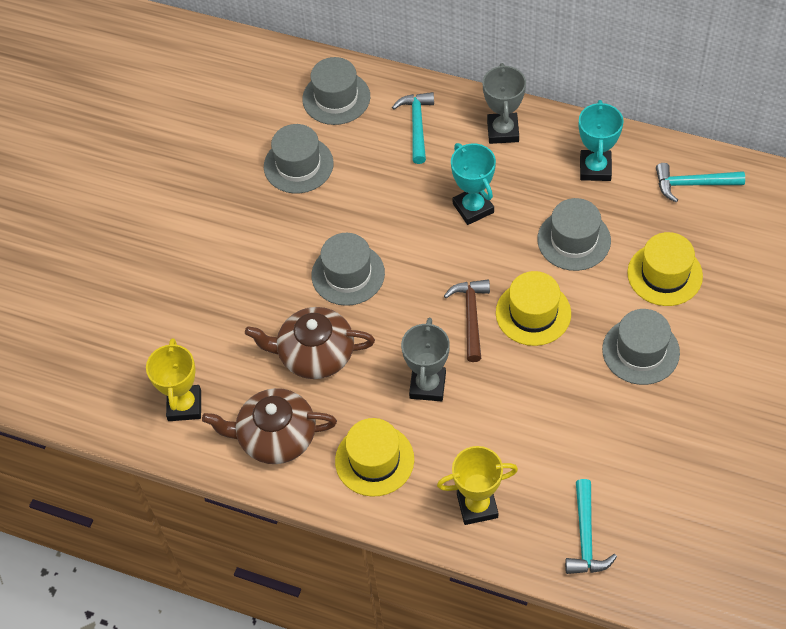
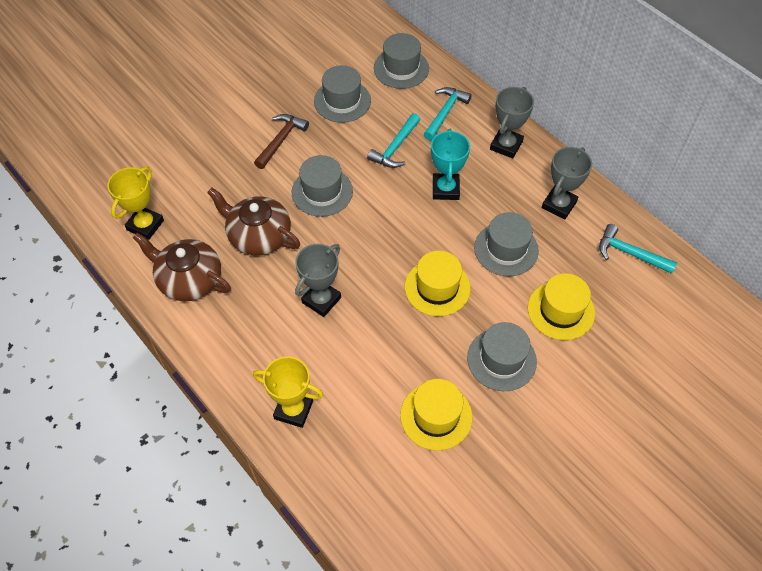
camera: 25 degrees right, 0 degrees up
(374, 460) = (244, 334): yellow hat -> yellow hat (436, 416)
(471, 316) = (389, 266): brown hammer -> brown hammer (281, 140)
(586, 537) = (358, 481): turquoise hammer -> turquoise hammer (395, 148)
(595, 168) = (559, 205): turquoise trophy -> grey trophy

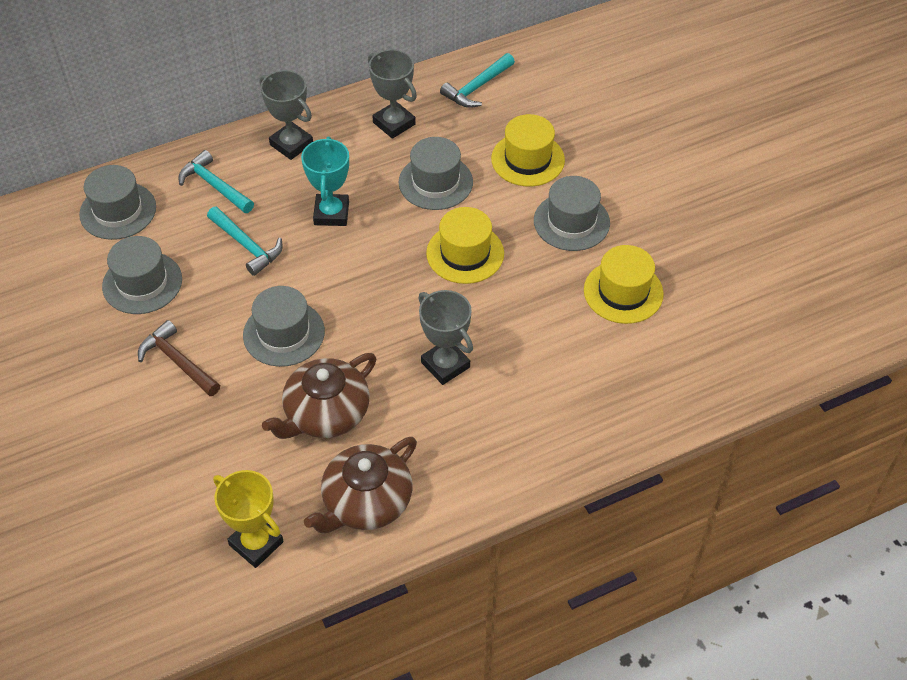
camera: 75 degrees left, 5 degrees down
(293, 410) = (584, 419): yellow trophy -> none
(445, 189) = (331, 213): turquoise trophy -> turquoise trophy turned 75 degrees clockwise

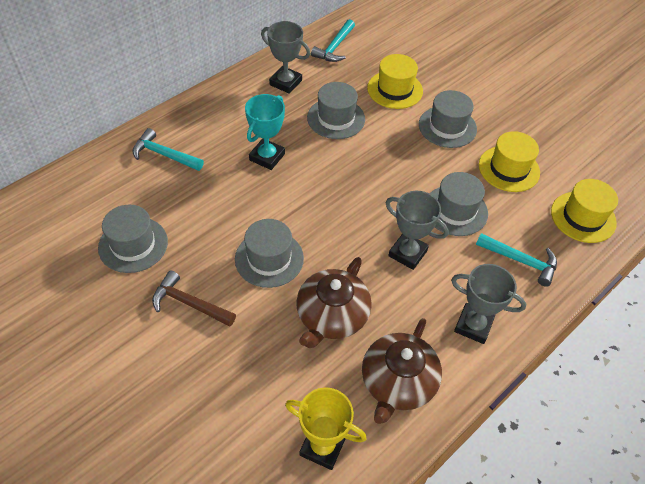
camera: 20 degrees left, 0 degrees up
(118, 211) = (90, 190): grey hat -> grey hat (455, 210)
(247, 246) = (210, 195): turquoise hammer -> turquoise hammer (521, 261)
(291, 144) = (213, 112): grey trophy -> grey trophy (473, 325)
(331, 213) = (267, 157): turquoise trophy -> turquoise trophy turned 45 degrees clockwise
(465, 253) = (382, 165): yellow hat -> yellow hat (583, 217)

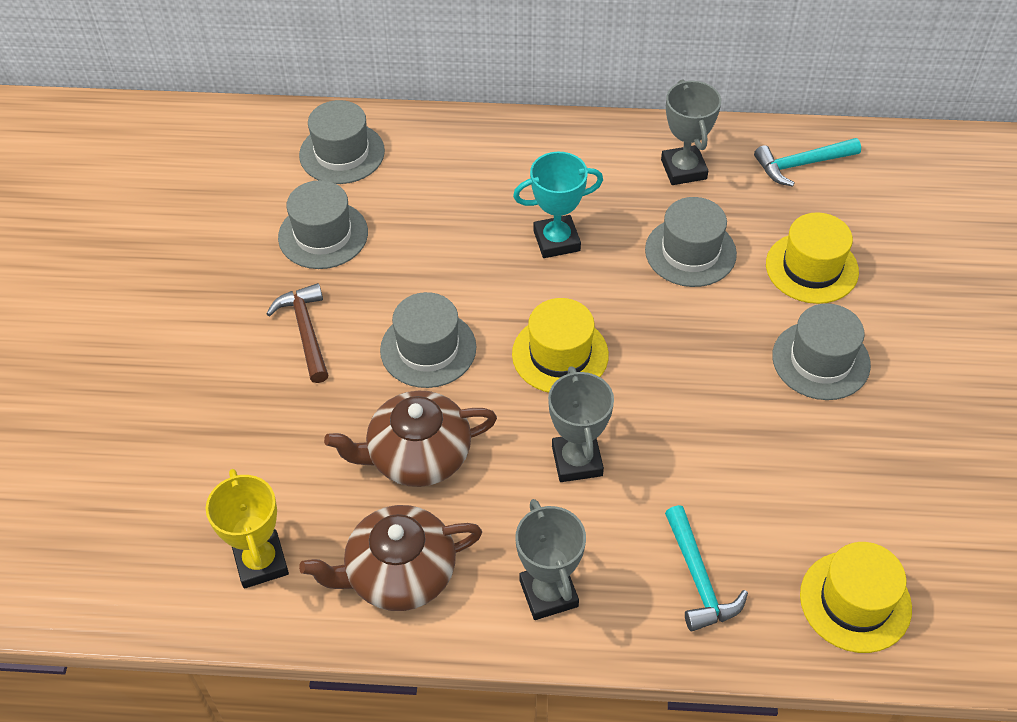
camera: 50 degrees right, 0 degrees up
(164, 155) = (455, 163): turquoise hammer -> none
(455, 210) = (696, 461): grey hat -> grey hat (342, 153)
(509, 169) = (834, 469): yellow hat -> yellow hat (560, 354)

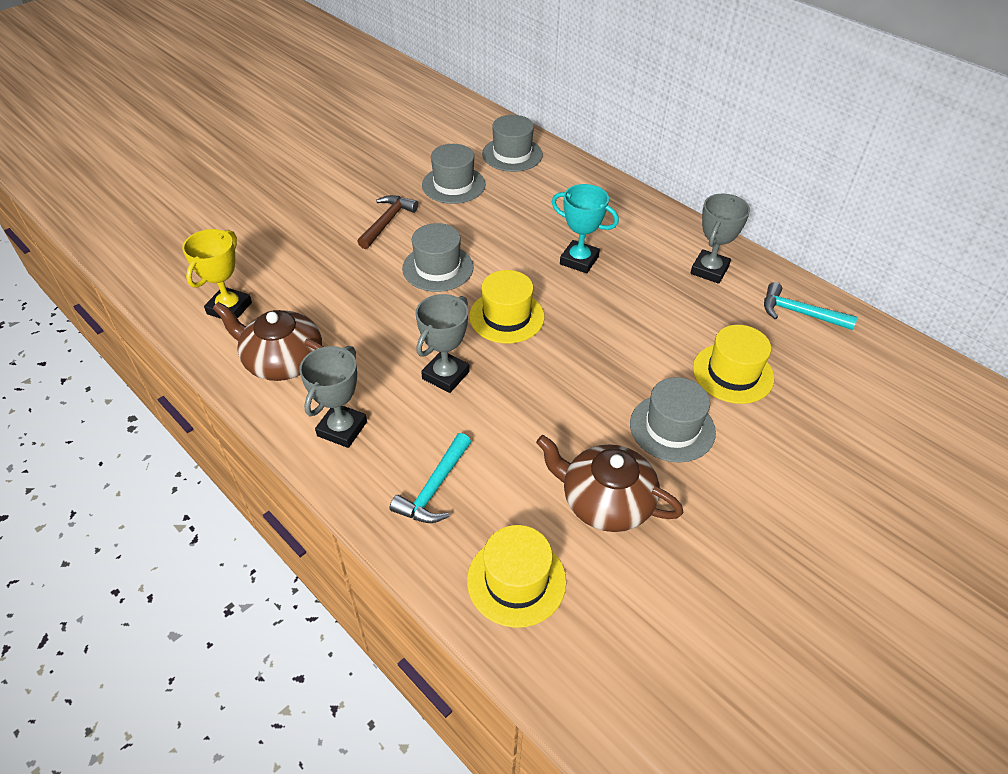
camera: 40 degrees right, 5 degrees down
(417, 455) = (366, 313): brown teapot -> brown teapot (605, 501)
(690, 252) = (657, 315): grey hat -> none

